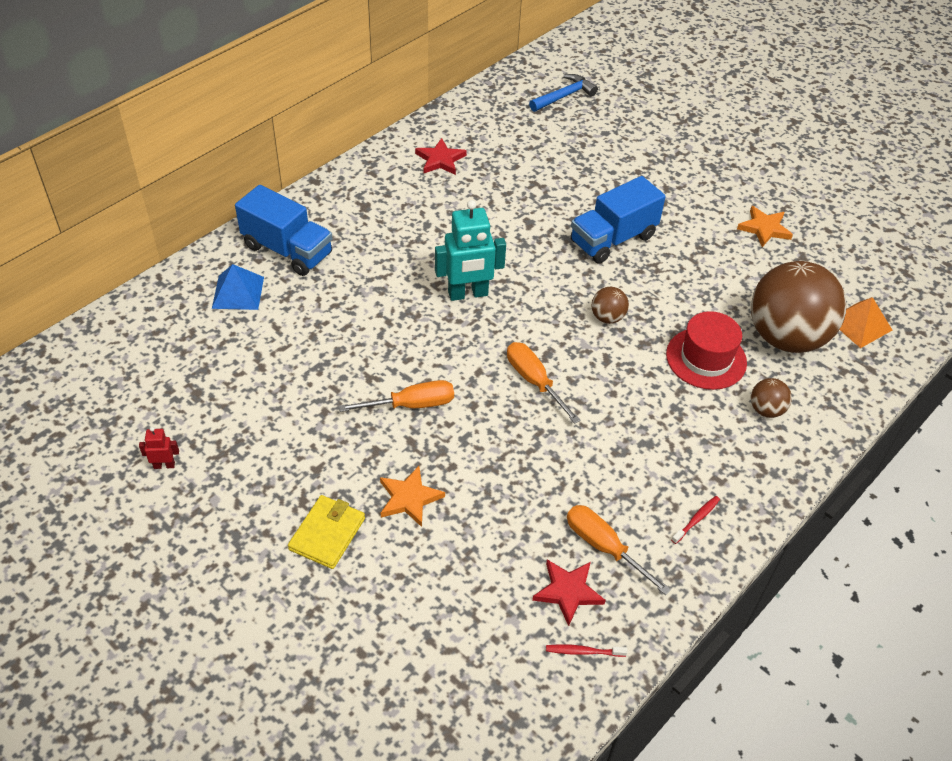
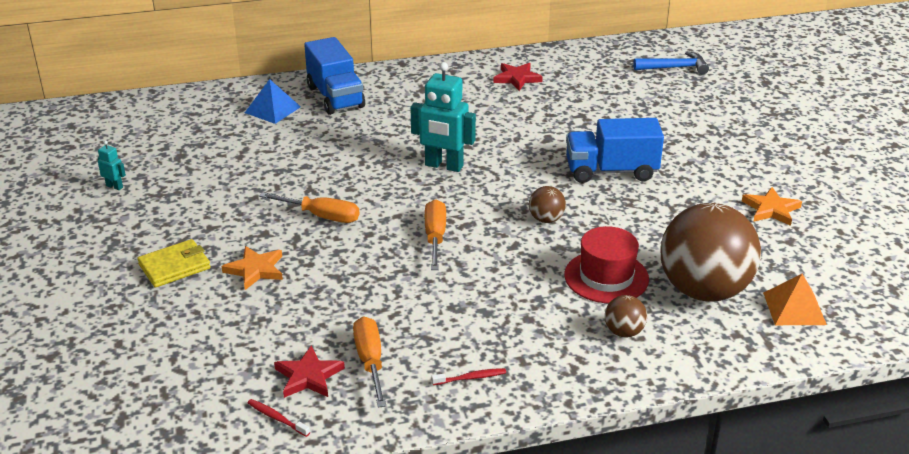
camera: 35 degrees right, 15 degrees down
(164, 465) = (114, 186): red robot -> turquoise robot

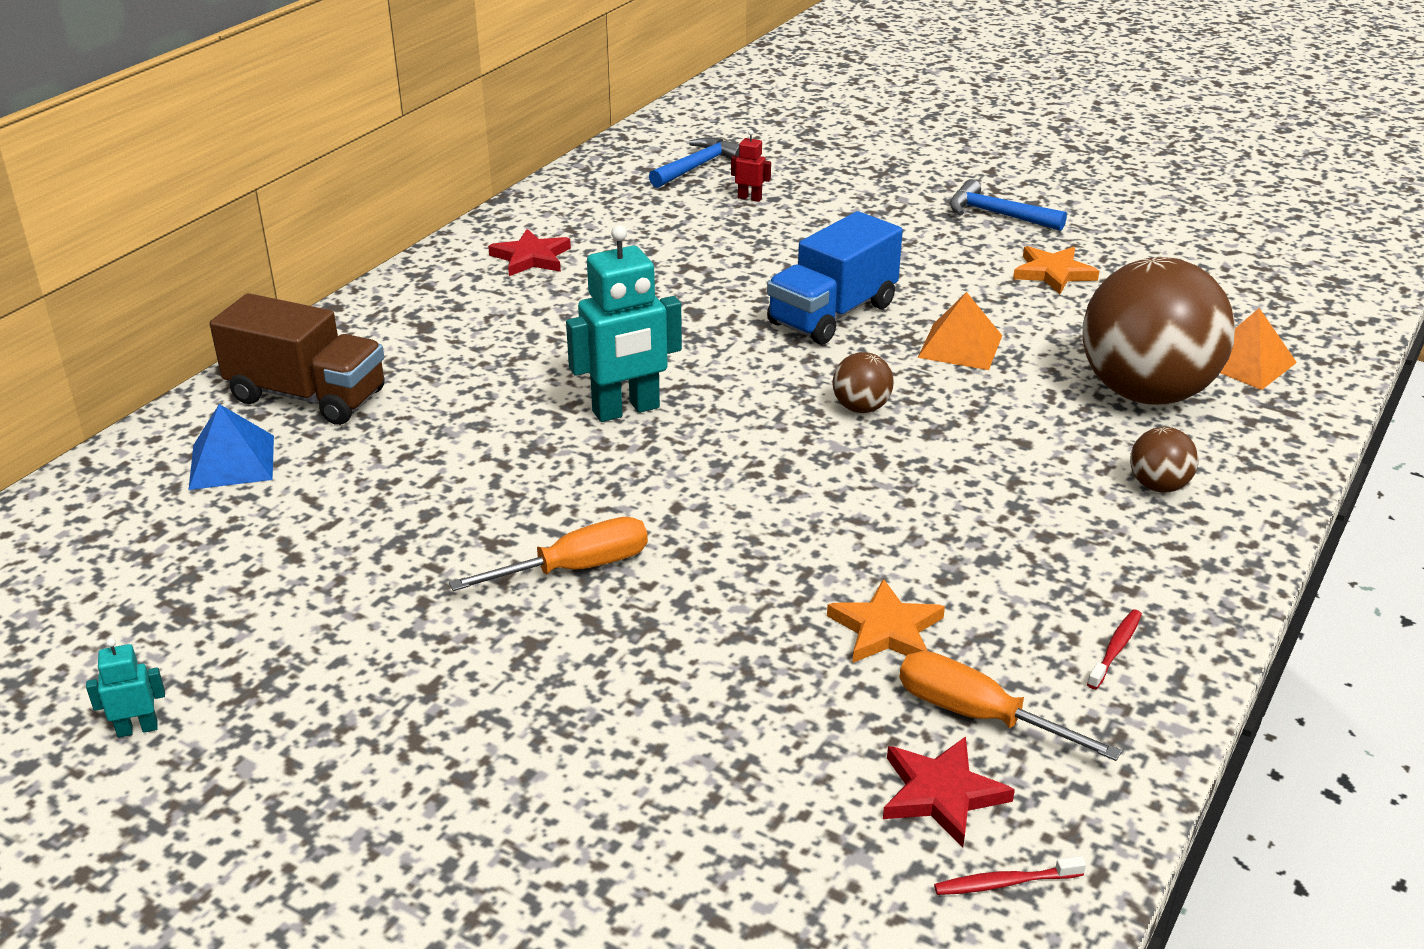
camera: 45 degrees left, 0 degrees up
(174, 266) = (474, 783): yellow wallet -> none
(255, 270) = (611, 702): orange star -> orange star (886, 629)
(335, 97) = (308, 396): blue truck -> brown truck
(435, 237) = (774, 505): orange screwdriver -> none
(606, 277) = (1036, 436): red hat -> none
(648, 218) = (960, 346): none -> orange pyramid
(673, 95) = (749, 198): none -> red robot
(799, 165) = (997, 214): none -> blue hammer

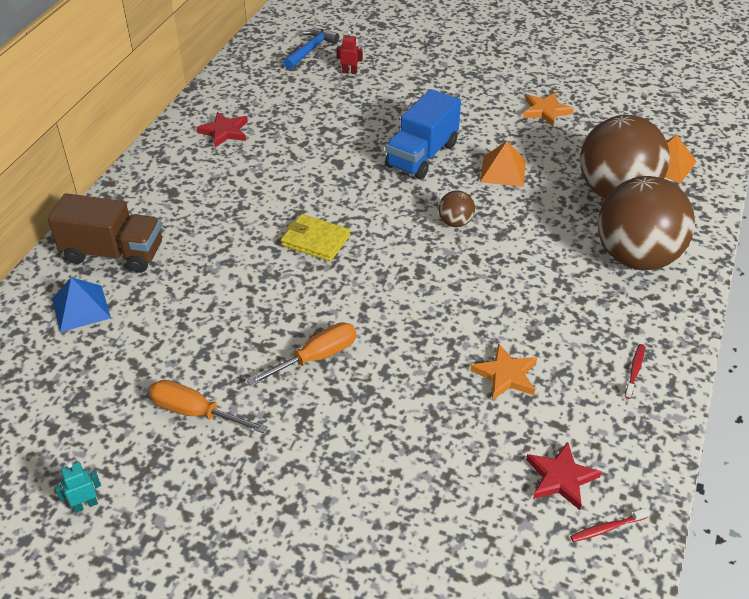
camera: 10 degrees left, 10 degrees up
(626, 410) = (315, 240): turquoise robot -> yellow wallet
(978, 716) = (570, 425): orange screwdriver -> orange screwdriver (195, 412)
(997, 214) = (503, 70): blue hammer -> none
(1158, 486) = (636, 257): brown ball -> brown ball, size x2.41

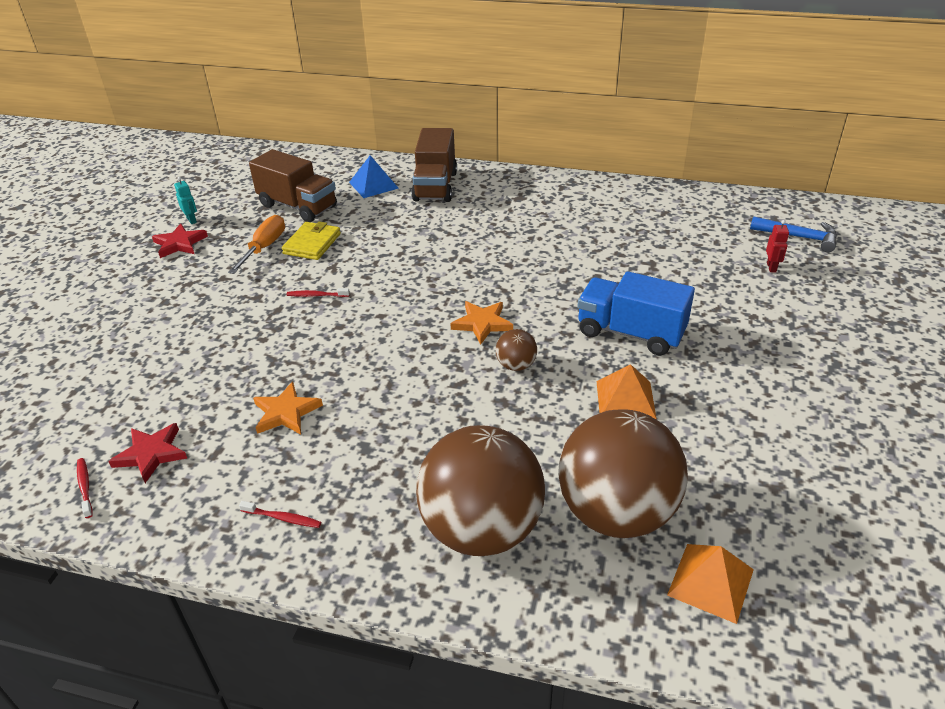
camera: 85 degrees right, 5 degrees down
(102, 383) = (298, 206): none -> brown truck
(224, 132) = (618, 208): red star -> red star (180, 244)
(315, 240) = (468, 278): yellow wallet -> yellow wallet (312, 244)
(316, 358) = (316, 295): orange screwdriver -> red toothbrush
(545, 111) = (783, 438): orange star -> orange star (482, 324)

